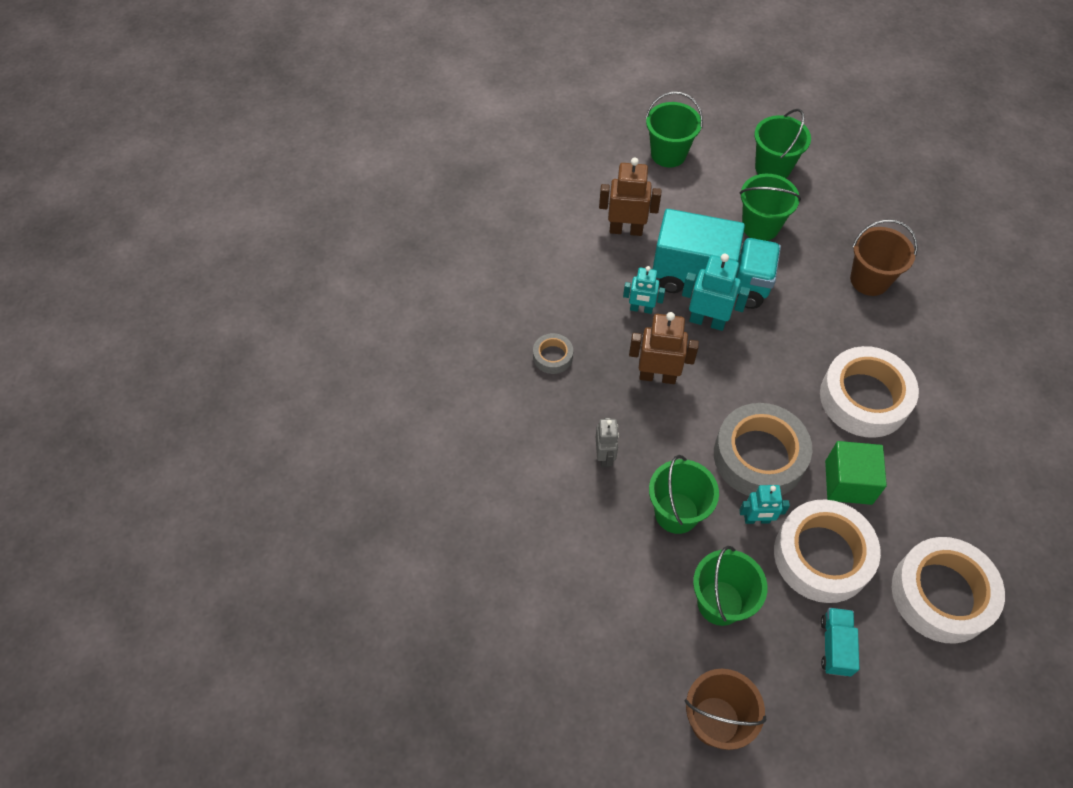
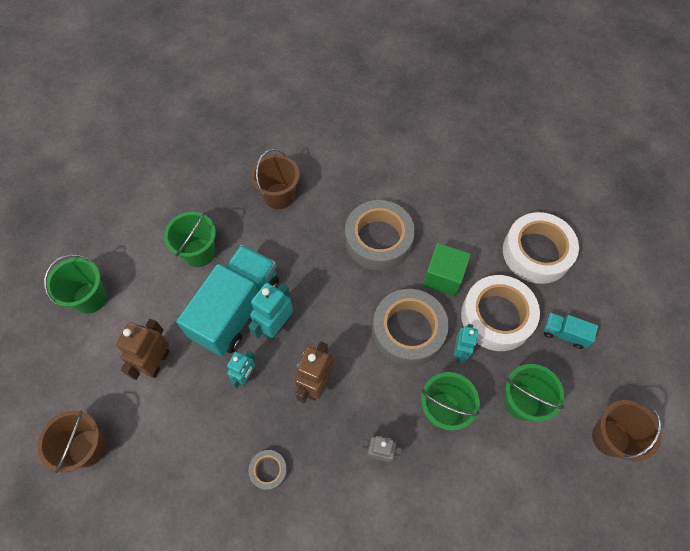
camera: 75 degrees left, 5 degrees up
(525, 204) = (87, 448): none -> brown bucket
(773, 168) = (144, 221): green bucket -> none
(864, 398) = (378, 240): white tape -> grey tape

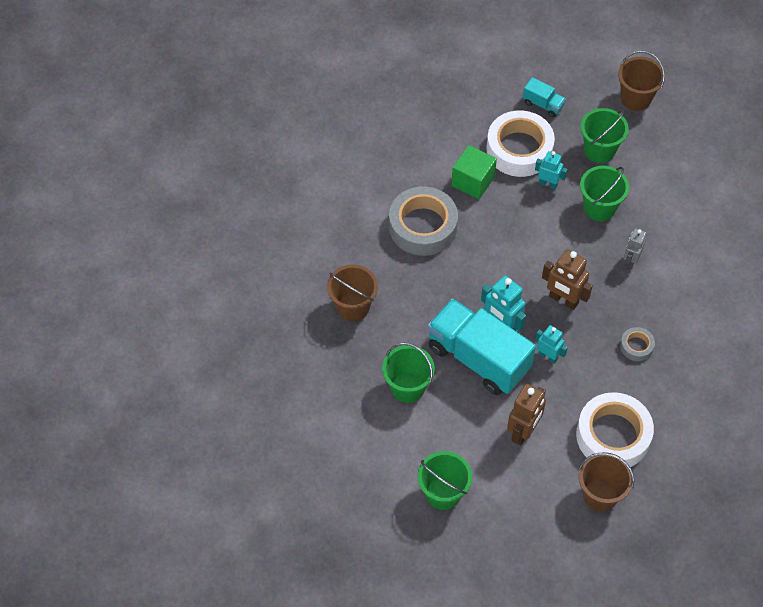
camera: 80 degrees left, 5 degrees down
(157, 362) = (523, 431): brown robot -> brown robot turned 90 degrees counterclockwise
(408, 331) = (522, 219): grey tape -> none
(536, 252) = (460, 104): white tape -> white tape (613, 435)
(564, 334) = (543, 104): turquoise truck -> turquoise truck turned 90 degrees counterclockwise

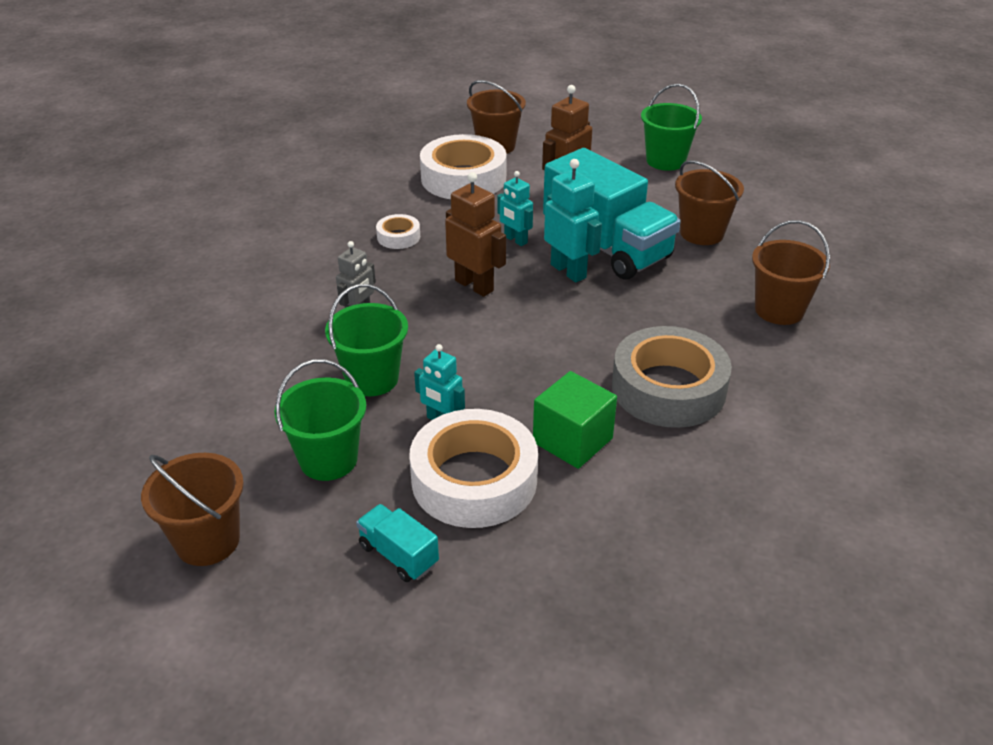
camera: 170 degrees left, 20 degrees down
(407, 387) = (702, 233): green bucket -> brown bucket
(636, 346) = (398, 237): grey tape -> white tape

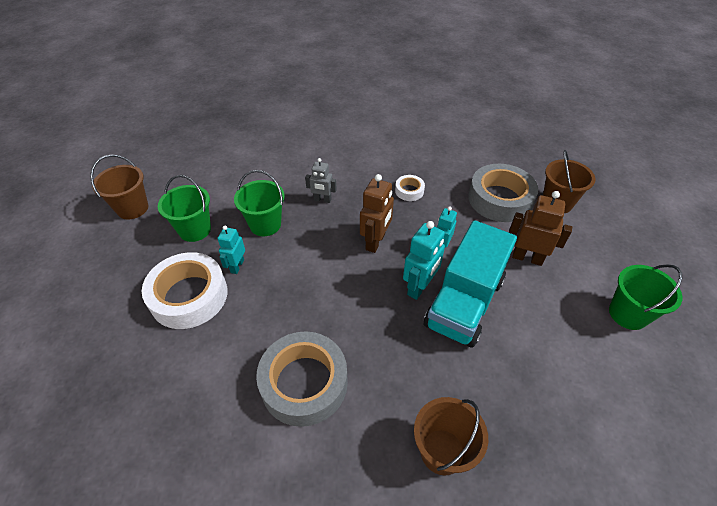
camera: 70 degrees right, 10 degrees up
(398, 555) = (127, 281): turquoise truck -> none
(463, 178) = (500, 199): white tape -> grey tape
(572, 440) = (234, 336): green cube -> none
(702, 233) = (527, 366): brown bucket -> none

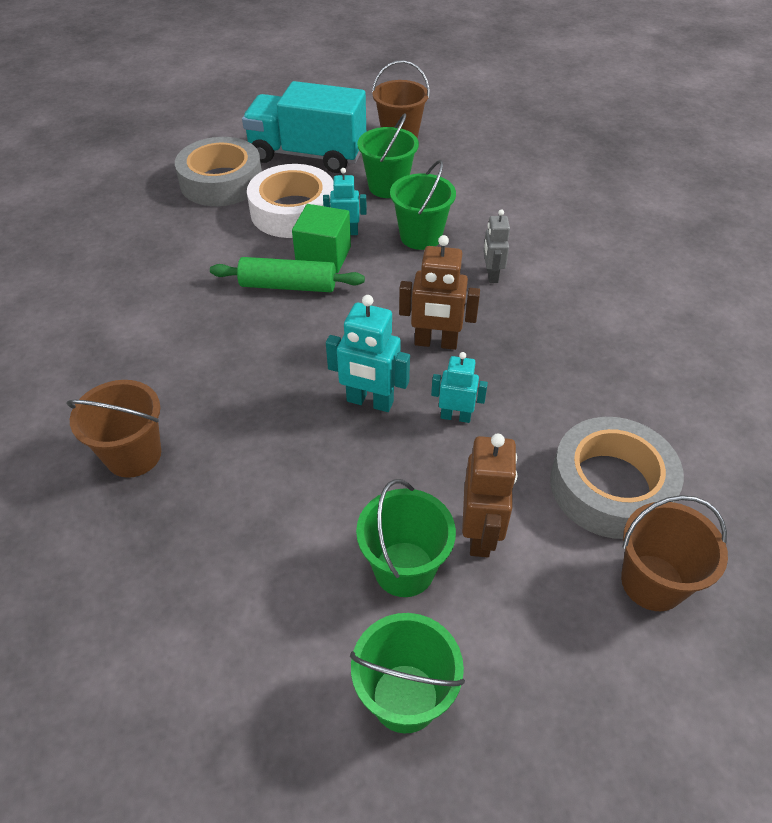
camera: 75 degrees right, 0 degrees up
(259, 285) = (323, 256): none -> green cube
(284, 315) = (288, 286): none -> green rolling pin
(304, 383) = (203, 322): grey tape -> grey tape (221, 182)
(409, 191) = (562, 362): white tape -> none
(464, 303) = (358, 456): turquoise truck -> turquoise truck (308, 155)
(549, 297) = (404, 569): none -> green bucket

